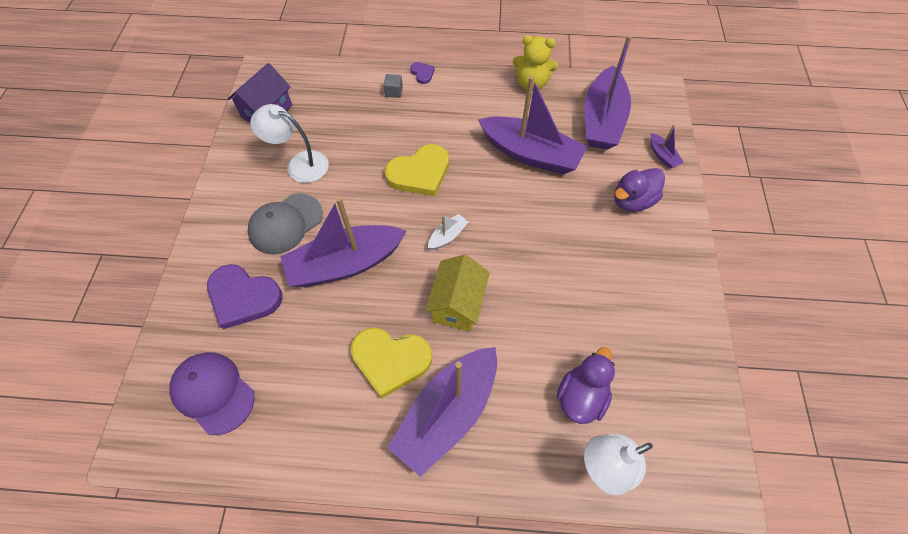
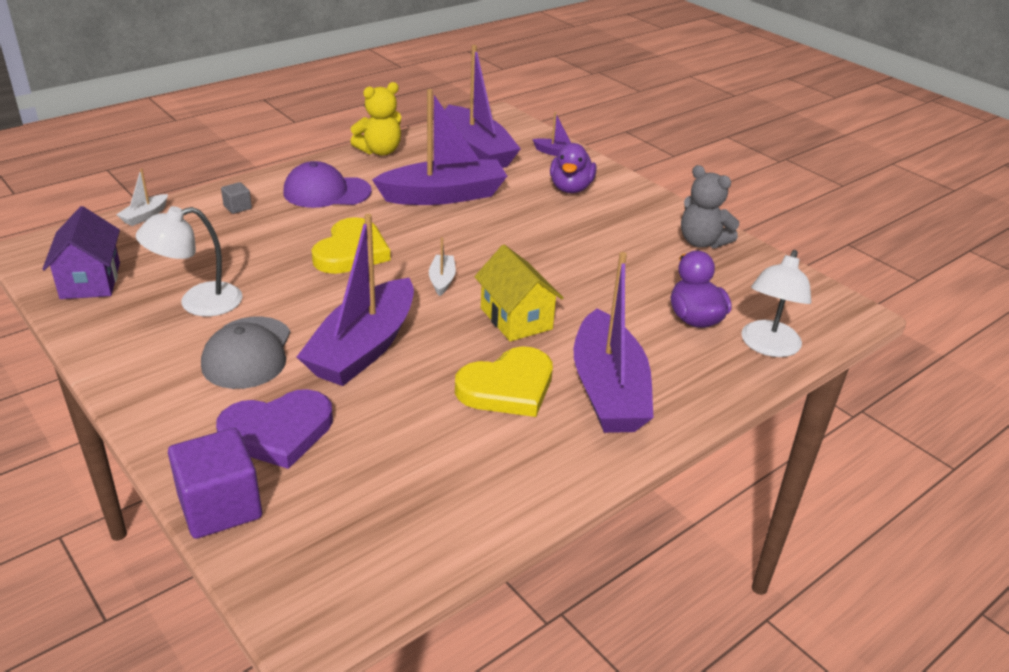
camera: 45 degrees left, 25 degrees down
(172, 330) = (220, 506): none -> purple cube
(213, 392) = (349, 521): purple cap -> purple cap (326, 192)
(339, 71) = (145, 216): none -> white boat
(422, 73) = (252, 183): purple heart -> none
(677, 324) = (702, 242): none -> grey teddy bear

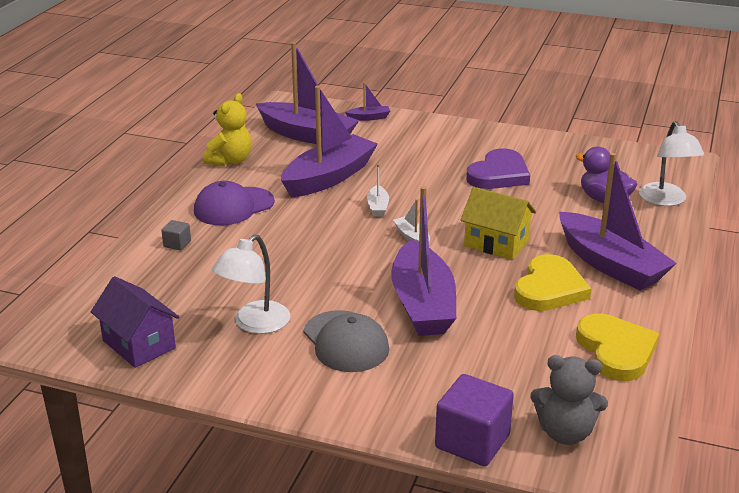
camera: 30 degrees left, 5 degrees down
(145, 216) = (106, 279): white boat -> white boat (378, 207)
(277, 432) = (442, 381): purple heart -> purple heart (499, 174)
(351, 251) = (318, 243): yellow heart -> yellow heart (616, 350)
(571, 188) = (413, 140): purple duck -> none
(702, 242) = (547, 148): grey teddy bear -> grey teddy bear (565, 432)

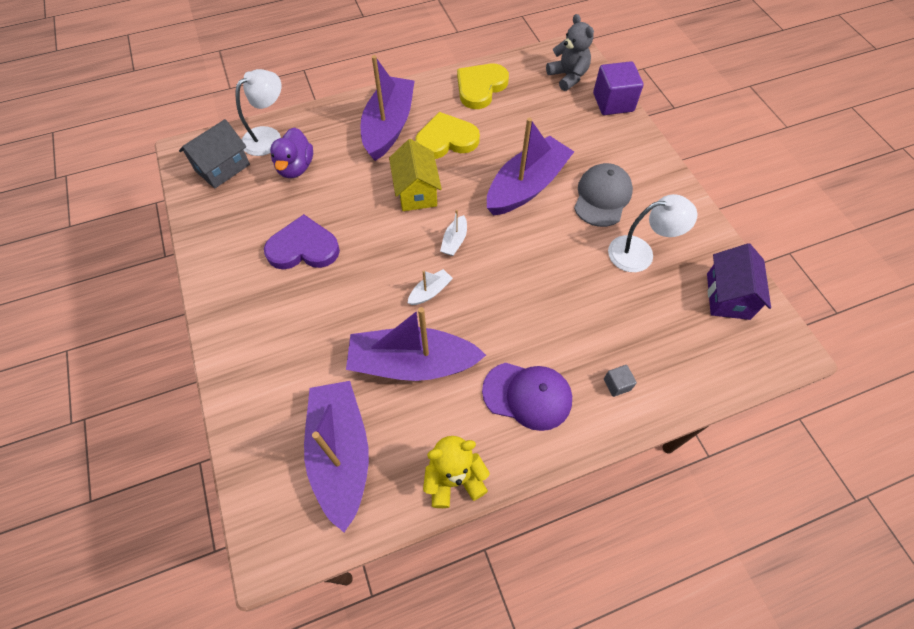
camera: 130 degrees left, 30 degrees up
(369, 118) = (254, 428): purple boat -> none
(643, 170) = (222, 167): none -> grey house

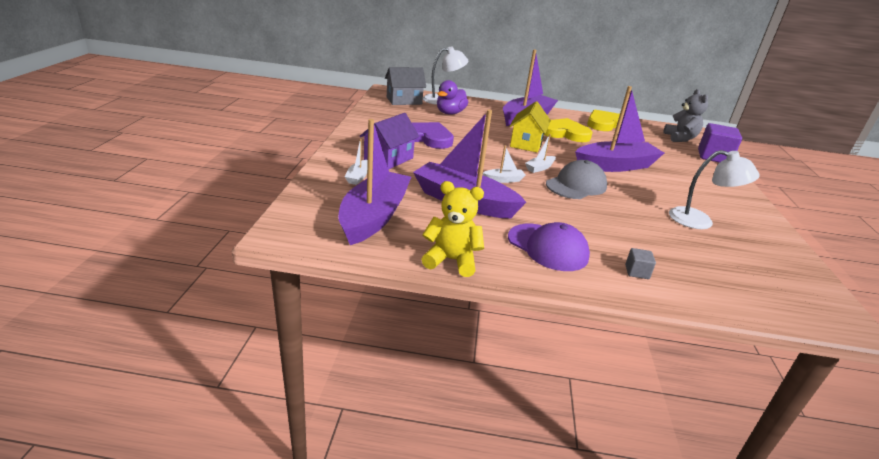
camera: 25 degrees right, 30 degrees down
(277, 387) = (358, 177): none -> white boat
(602, 197) = (679, 188): grey cap -> grey cap (576, 185)
(728, 296) = (782, 269): purple house -> purple house (388, 159)

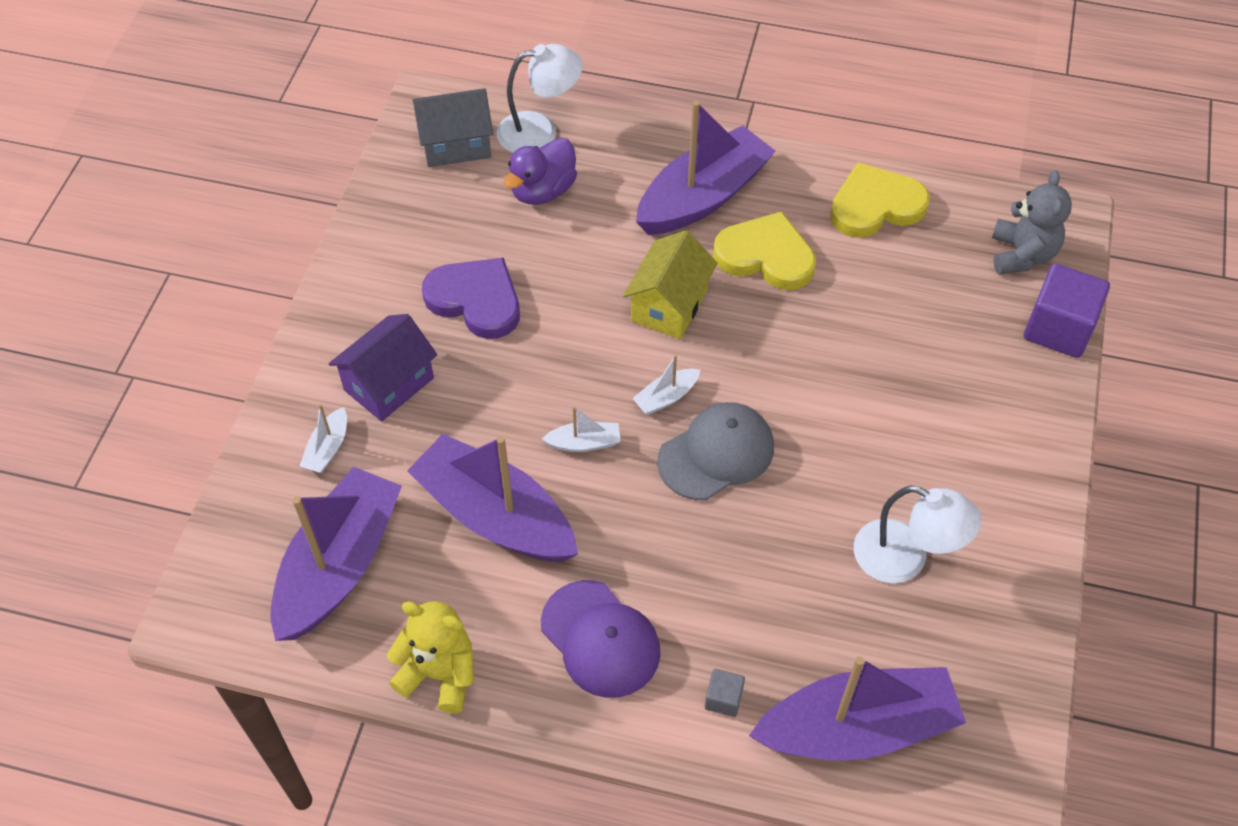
camera: 10 degrees right, 25 degrees up
(615, 166) = (823, 379): purple boat -> purple boat (857, 728)

